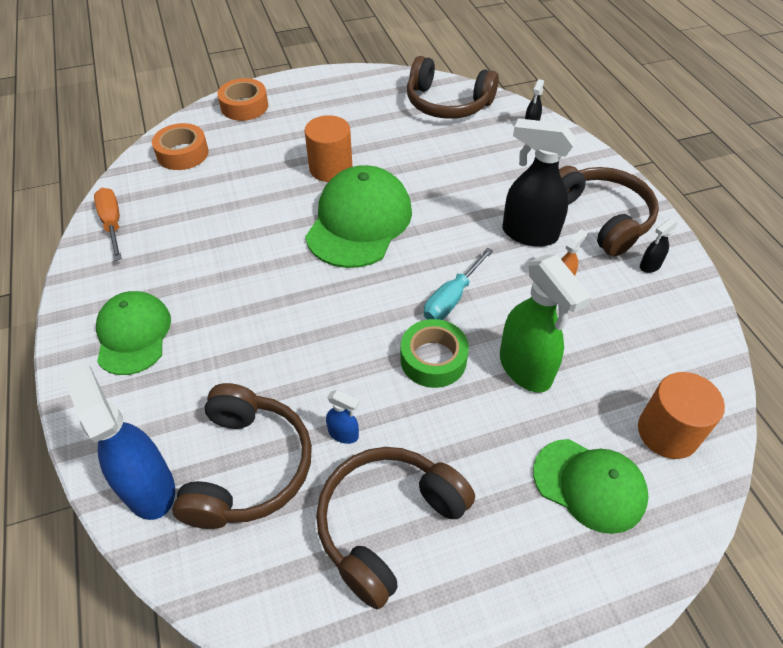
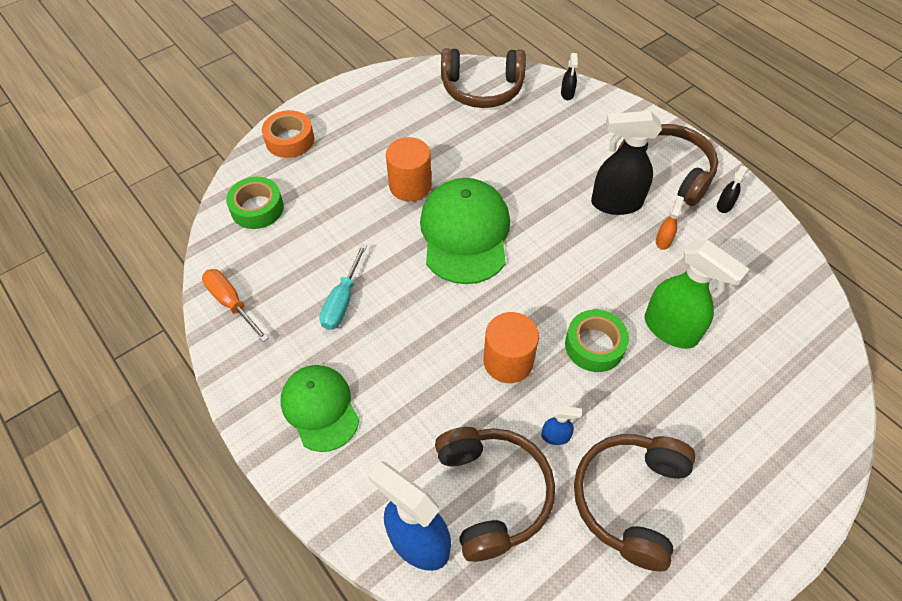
camera: 20 degrees left, 5 degrees up
(182, 153) = (257, 208): orange tape -> green tape
(451, 298) = (582, 284): turquoise screwdriver -> turquoise screwdriver (342, 301)
(589, 485) = (763, 412): green cap -> none
(667, 432) = (799, 348): orange cylinder -> orange cylinder (508, 361)

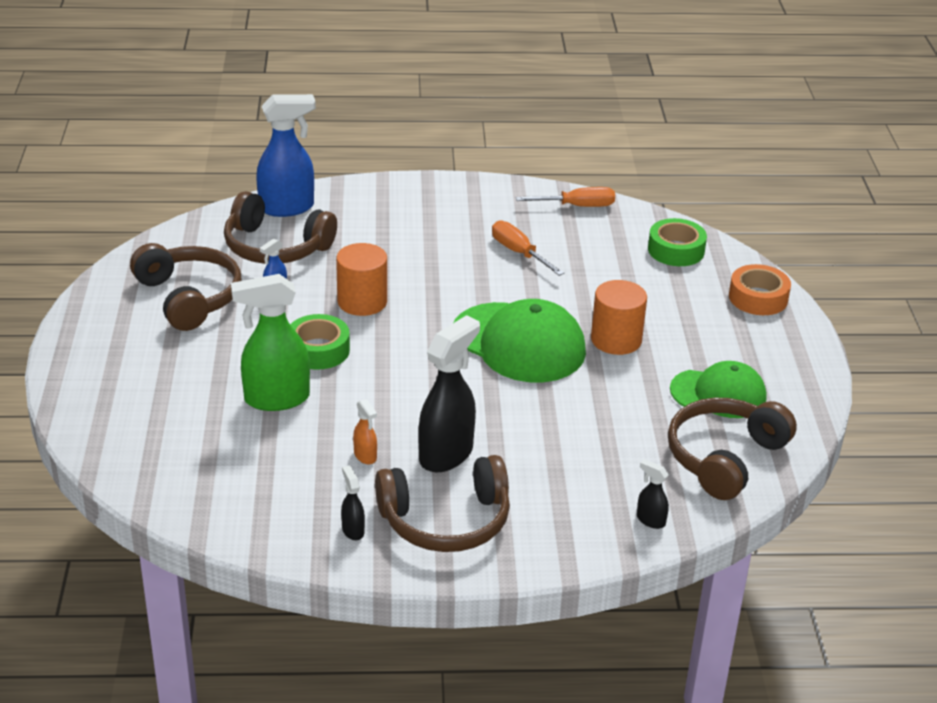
camera: 125 degrees right, 20 degrees down
(320, 408) = (433, 209): green cap -> green cap (718, 394)
(342, 301) = (519, 253): turquoise screwdriver -> orange screwdriver

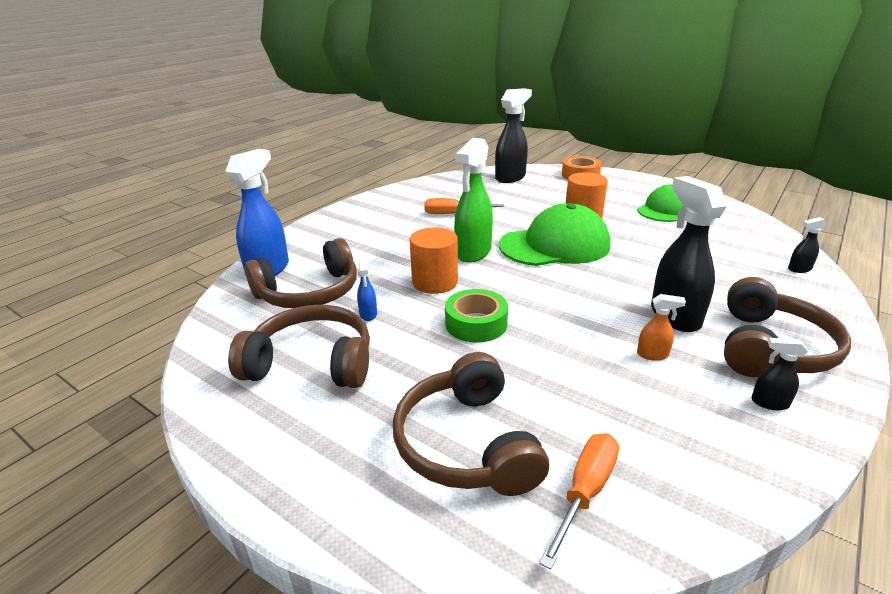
camera: 50 degrees left, 5 degrees down
(276, 399) = (526, 372): green spray bottle -> green spray bottle (473, 253)
(577, 206) = (430, 185): orange screwdriver -> orange screwdriver (585, 491)
(676, 250) = (510, 178): green tape -> black spray bottle
(725, 458) = (736, 227): brown headphones -> brown headphones (467, 443)

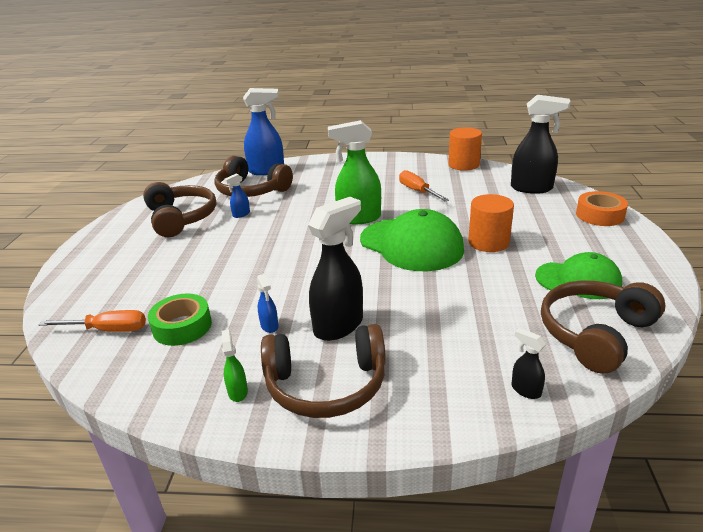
camera: 60 degrees right, 0 degrees up
(435, 282) = (300, 220): orange cylinder -> orange cylinder (463, 165)
(467, 443) = (134, 283): brown headphones -> brown headphones (595, 334)
(476, 323) = (258, 249): green tape -> green tape (182, 326)
(653, 355) = (269, 326): orange spray bottle -> blue spray bottle
(769, 403) = (238, 392): black spray bottle -> green spray bottle

